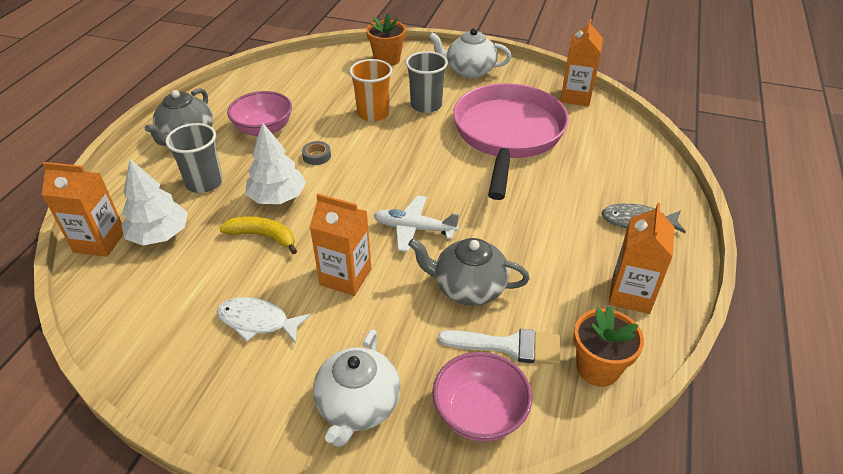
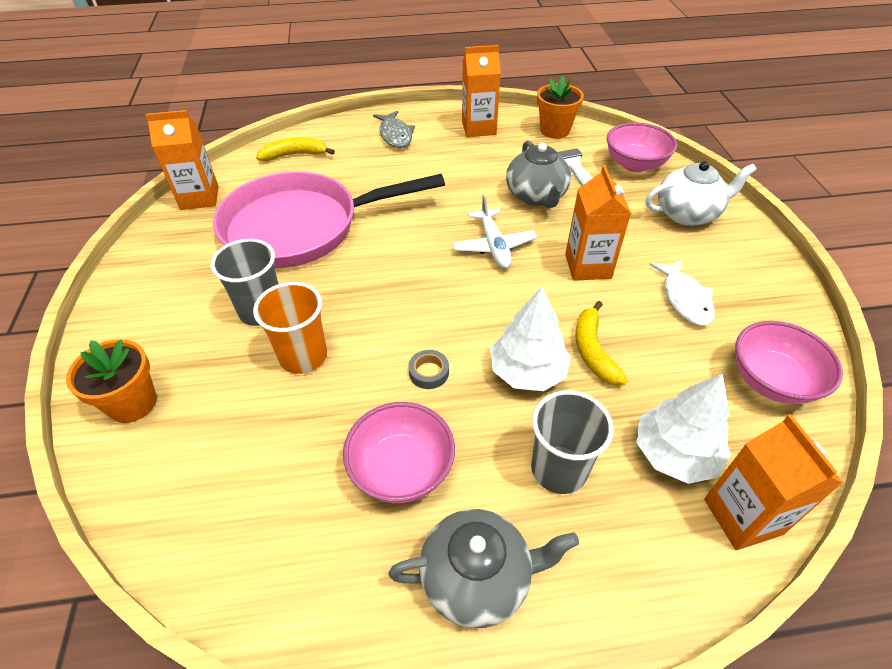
camera: 115 degrees left, 5 degrees up
(143, 322) = (771, 381): none -> pink bowl
(469, 71) = (153, 297): white teapot -> none
(623, 150) = (294, 155): none -> yellow banana

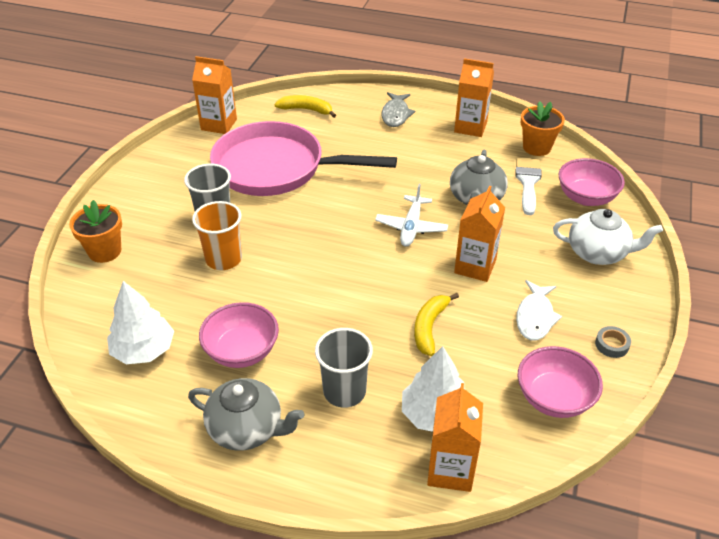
camera: 25 degrees right, 5 degrees down
(429, 372) = (300, 299): grey tape -> grey tape (611, 345)
(527, 371) = (369, 323): white tree -> white tree (143, 350)

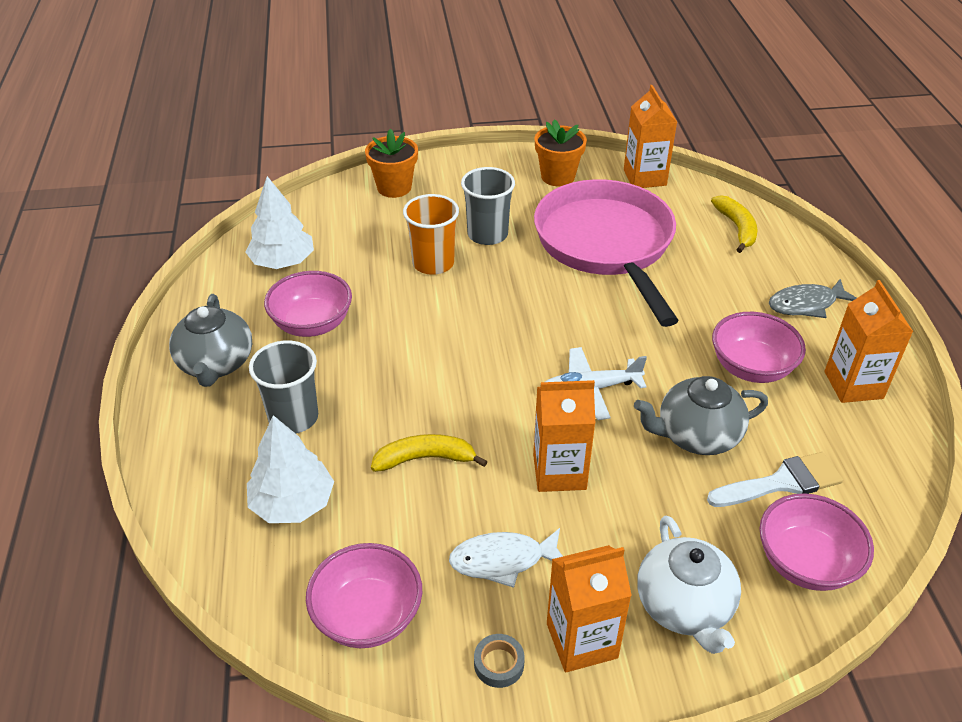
camera: 65 degrees right, 0 degrees up
(434, 156) = (751, 368): none -> pink bowl
(450, 470) = (219, 540): orange carton -> orange carton (581, 640)
(536, 147) = (877, 472): orange flower pot -> orange flower pot (558, 176)

